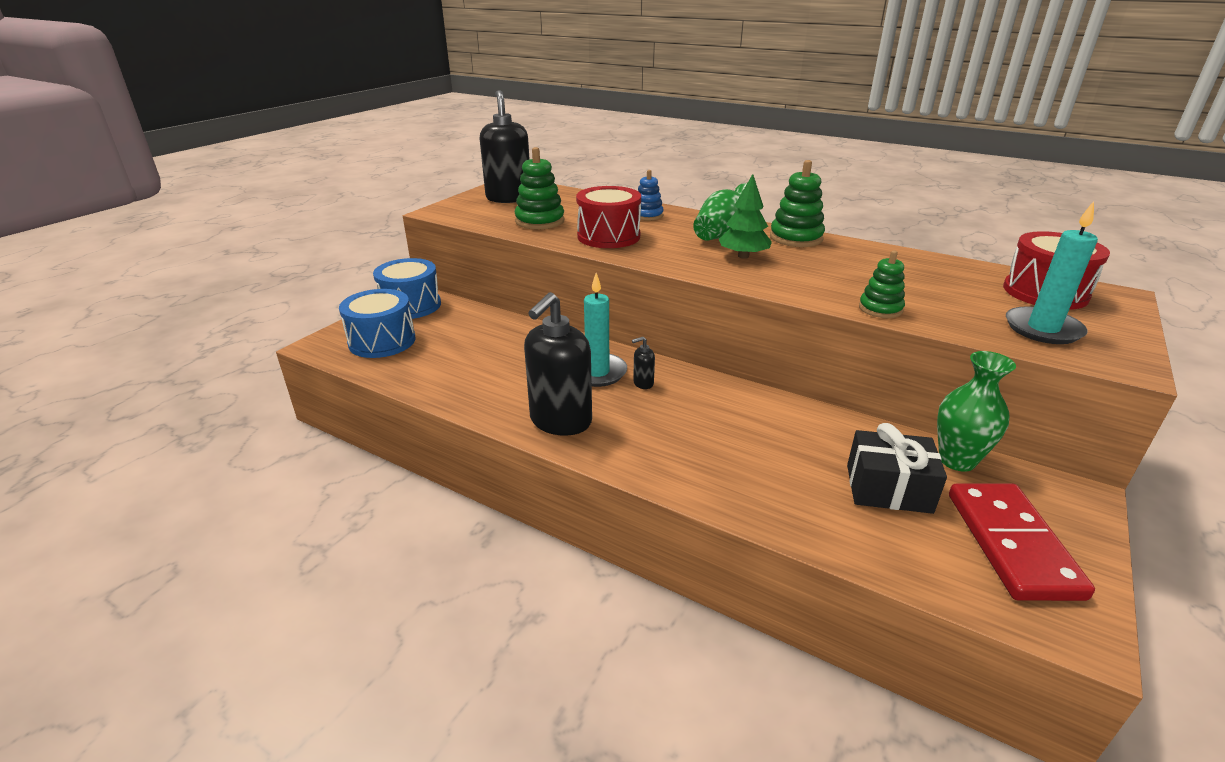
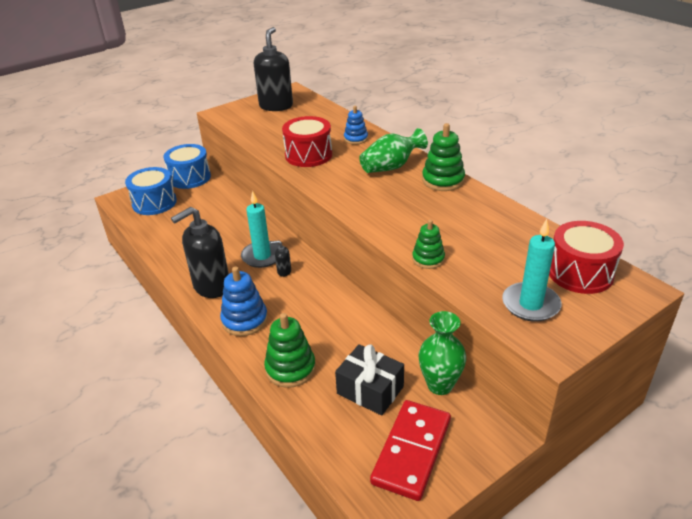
camera: 25 degrees right, 5 degrees up
(540, 221) = (276, 132): green stacking toy -> green stacking toy (290, 368)
(647, 450) = (245, 320): none -> blue stacking toy
(743, 256) = (383, 191): green tree -> none

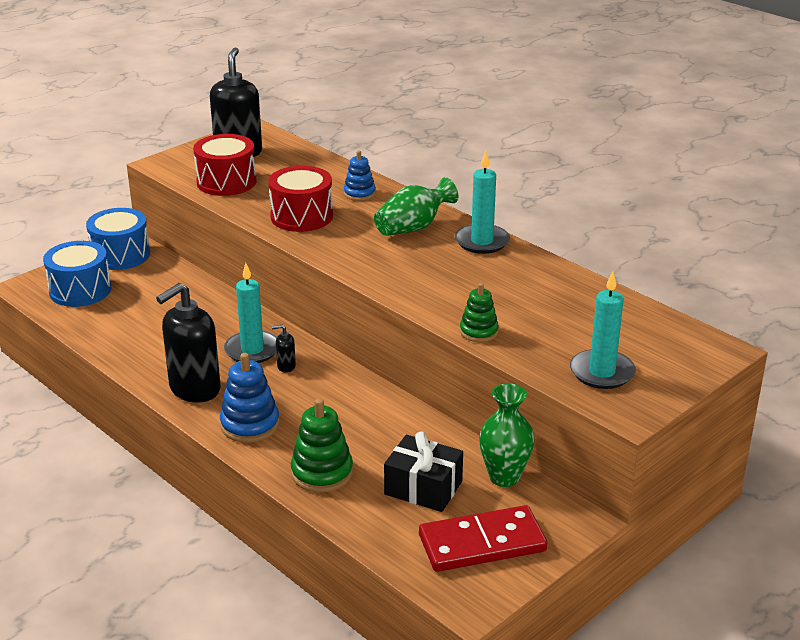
camera: 10 degrees left, 5 degrees down
(411, 451) = (482, 543): red domino -> red domino turned 60 degrees clockwise
(443, 180) = (482, 242): green stacking toy -> turquoise candle
(580, 273) = (654, 337): red drum -> red drum (226, 182)

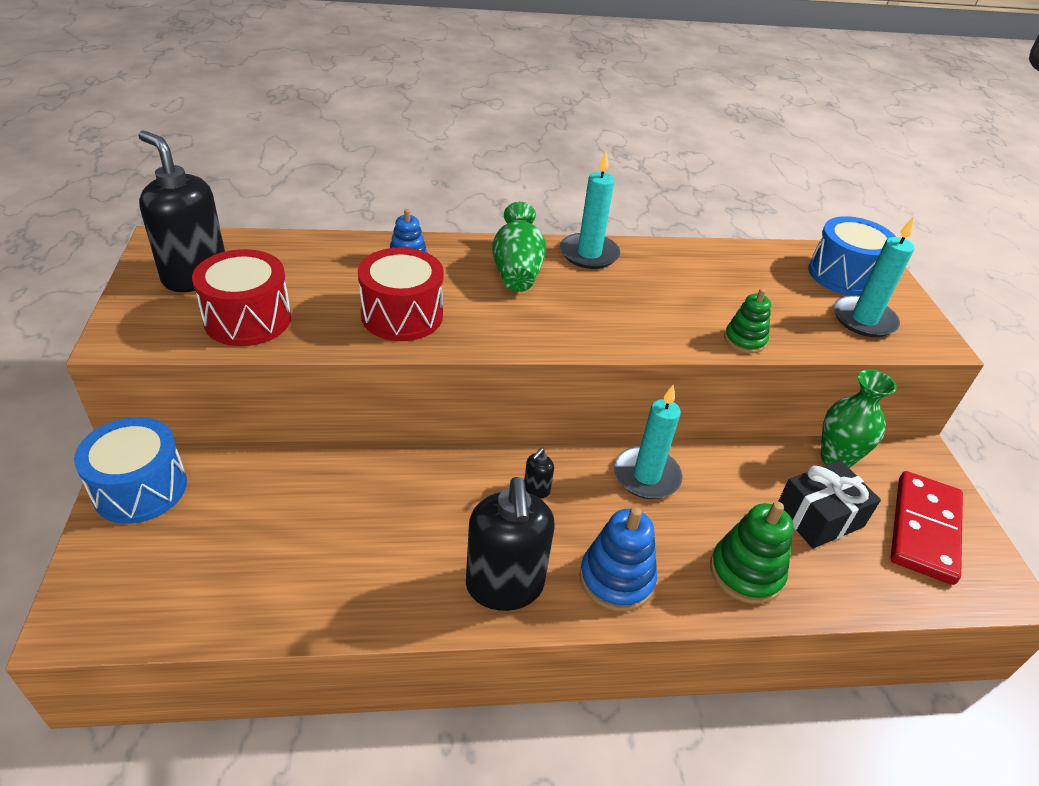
camera: 55 degrees left, 10 degrees up
(80, 290) = (164, 571): blue drum -> blue drum (843, 275)
(252, 350) = (478, 496): turquoise candle -> turquoise candle (646, 476)

